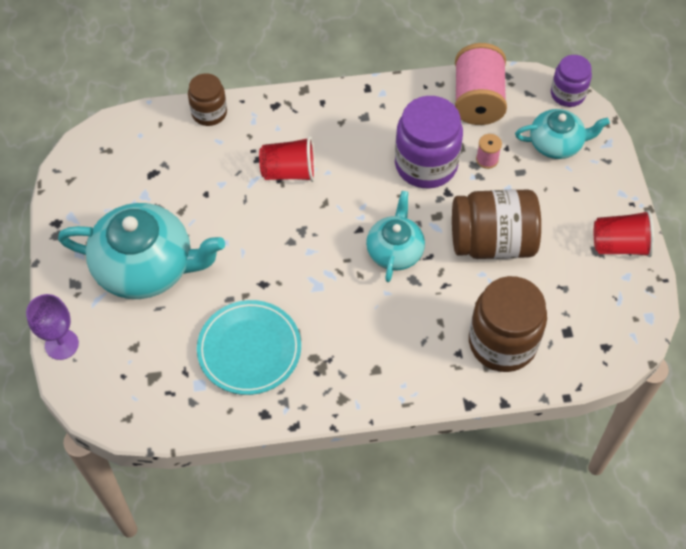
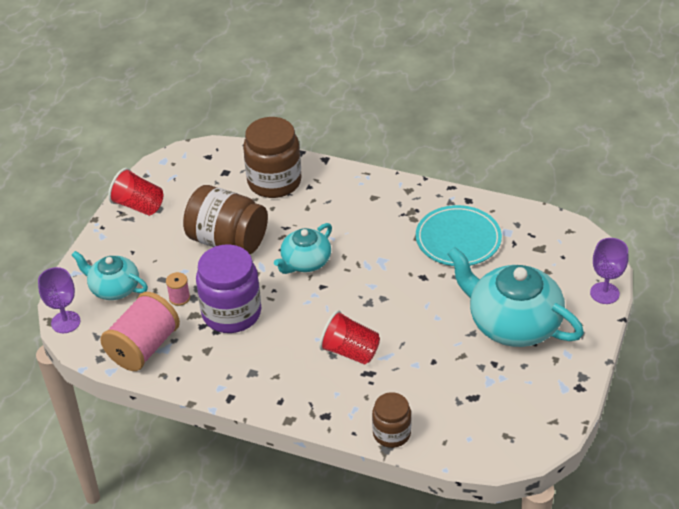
camera: 150 degrees left, 15 degrees down
(567, 94) = (65, 322): purple jar -> purple goblet

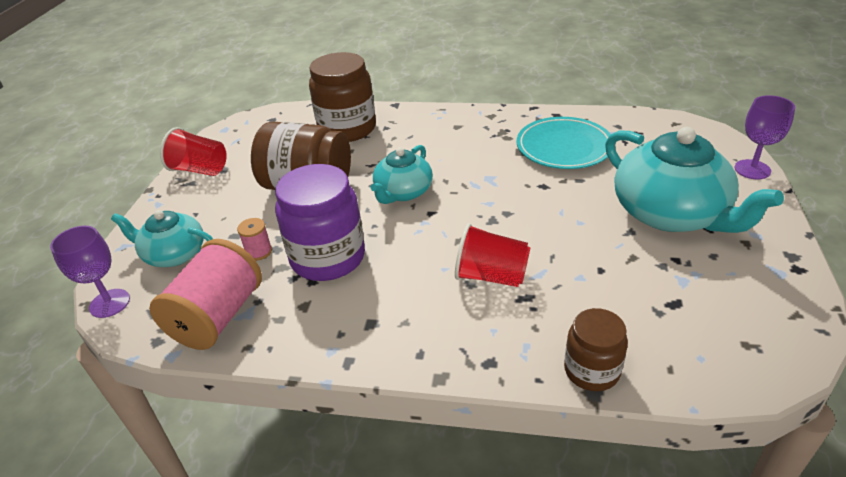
camera: 10 degrees left, 5 degrees down
(512, 323) = (671, 214): turquoise teapot -> turquoise teapot turned 150 degrees counterclockwise

